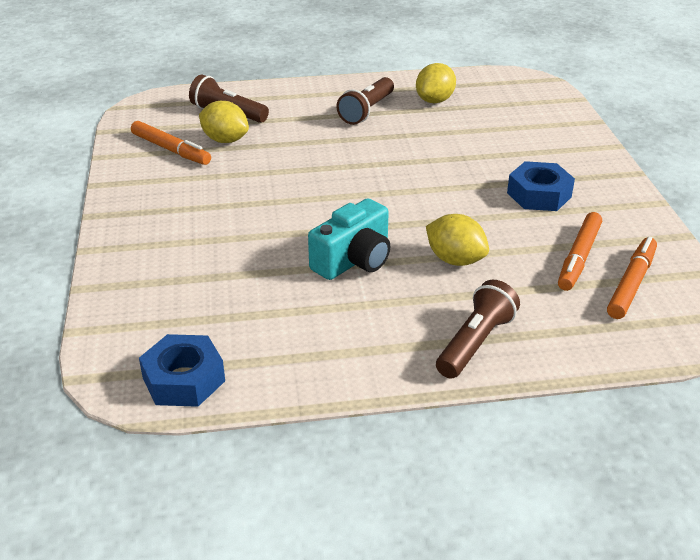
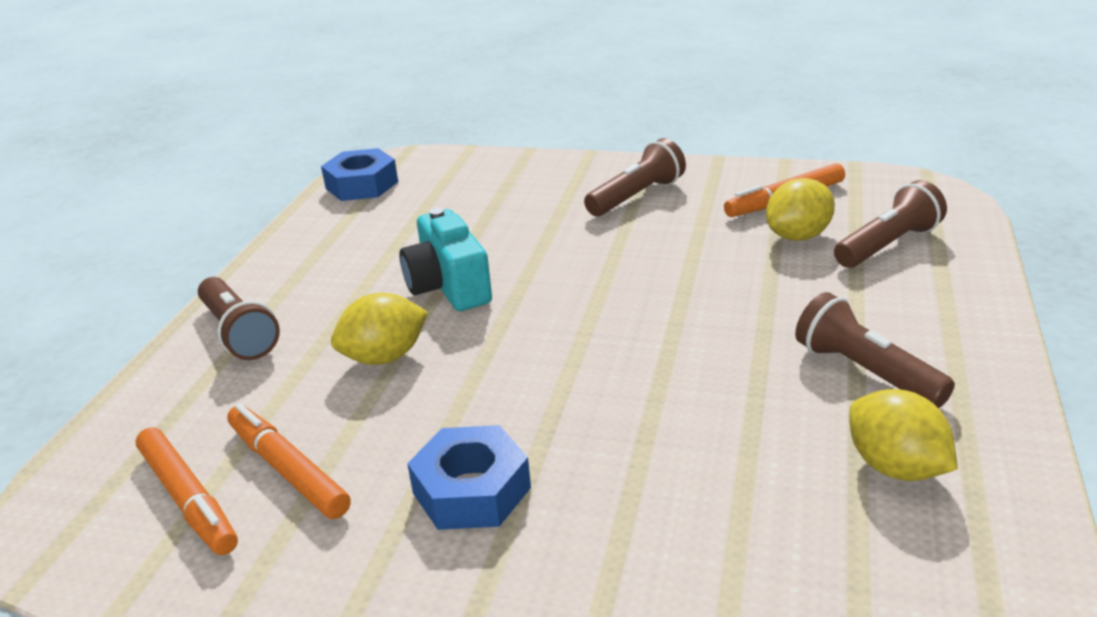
camera: 115 degrees right, 5 degrees down
(177, 208) = (636, 196): none -> brown flashlight

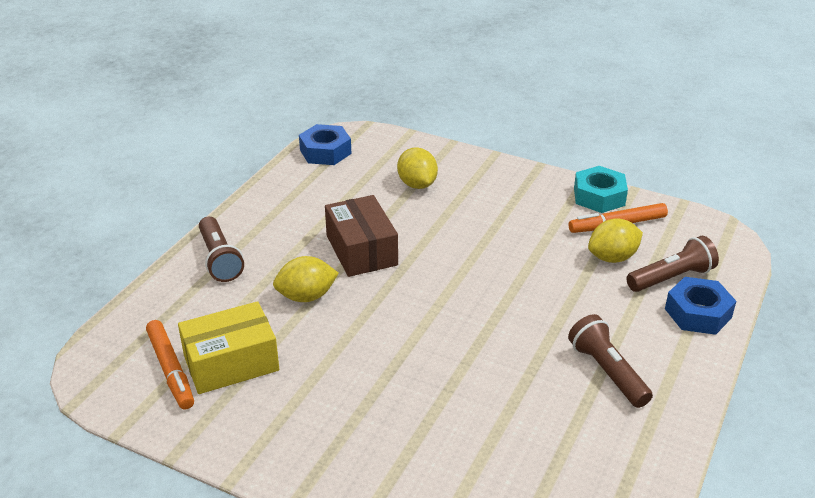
camera: 10 degrees right, 5 degrees up
(288, 470) = (231, 363): orange marker -> yellow box
(448, 286) = (361, 250): turquoise camera -> brown box
(472, 490) = (334, 400): blue nut -> blue nut (698, 313)
(636, 196) = (513, 200): brown flashlight -> none
(745, 175) = (599, 196): none -> turquoise nut
(895, 467) = (593, 440): yellow lemon -> yellow lemon (417, 184)

